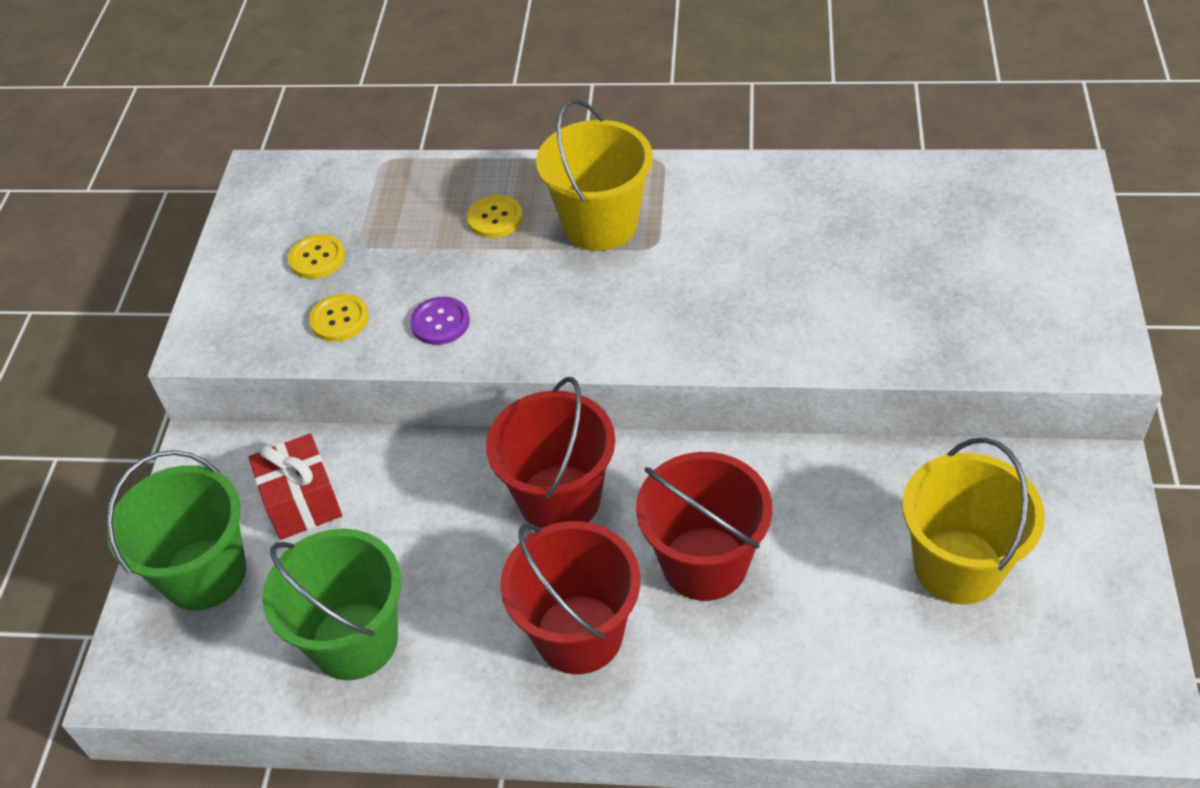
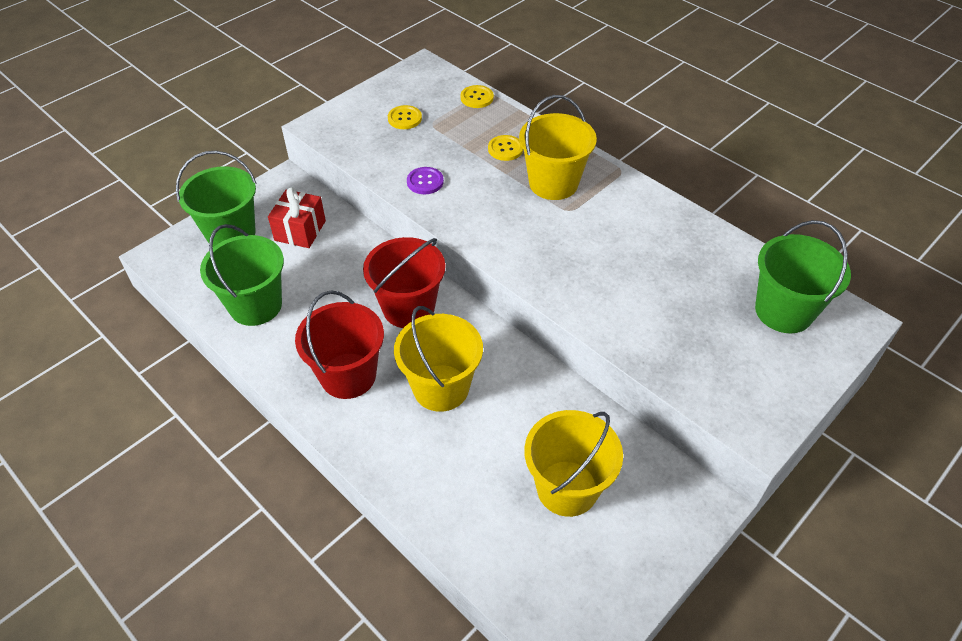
camera: 35 degrees right, 0 degrees up
(339, 319) = (383, 152): yellow button -> yellow button (477, 98)
(704, 563) = (441, 388): red bucket -> yellow bucket
(992, 211) = (783, 311): none -> green bucket

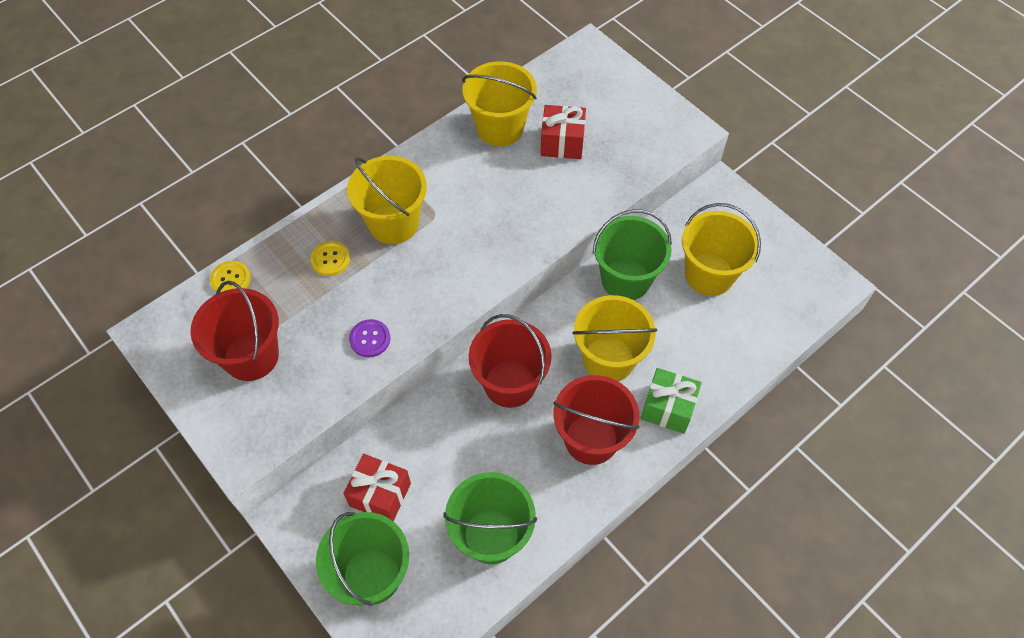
camera: 85 degrees left, 10 degrees up
(383, 443) = (667, 408): none -> green gift
(404, 118) = (251, 356): yellow button -> red bucket
(694, 303) = (562, 143): none -> red gift
(698, 249) = (500, 128): none -> yellow bucket
(783, 311) = (575, 88): green bucket -> green bucket (625, 279)

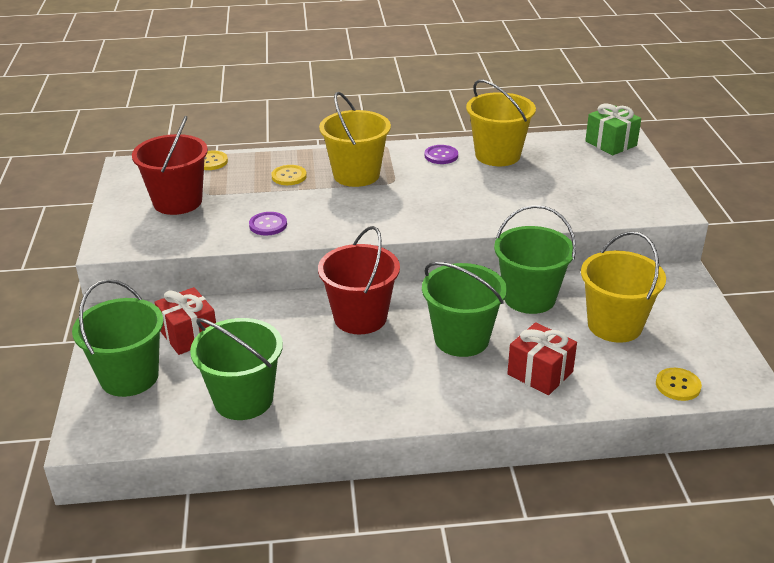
camera: 35 degrees right, 25 degrees down
(450, 154) = (441, 156): none -> purple button
(562, 143) = (541, 179): red gift -> red gift (540, 373)
(591, 439) = (392, 380): red bucket -> none
(608, 359) = (461, 339): yellow bucket -> green bucket
(667, 408) = (483, 392): green gift -> green gift (610, 143)
(793, 315) = (678, 385): none -> yellow button

